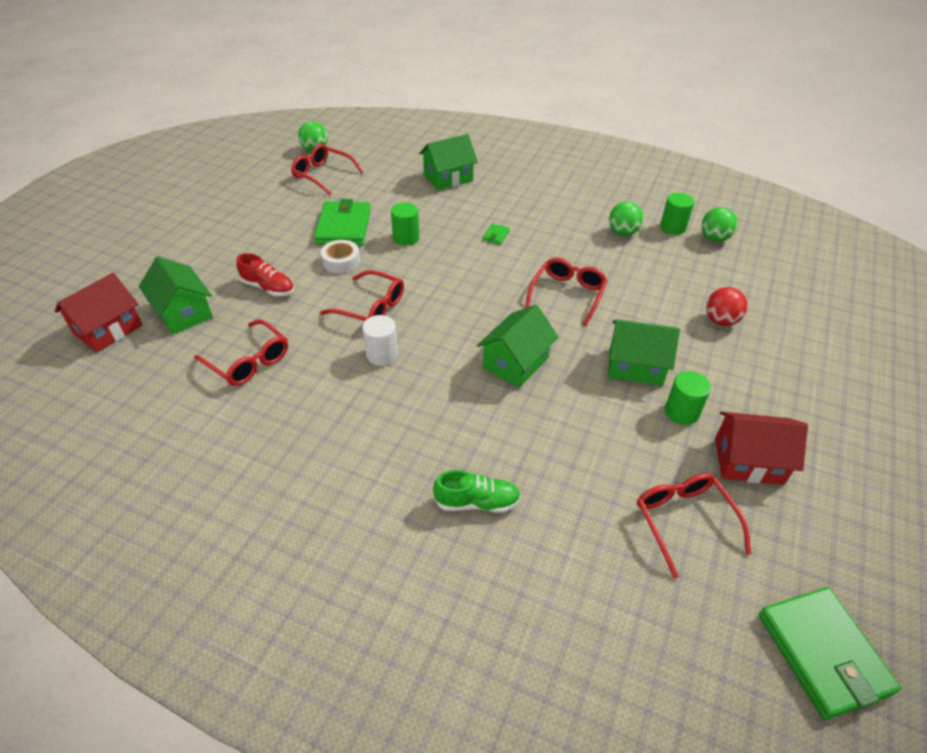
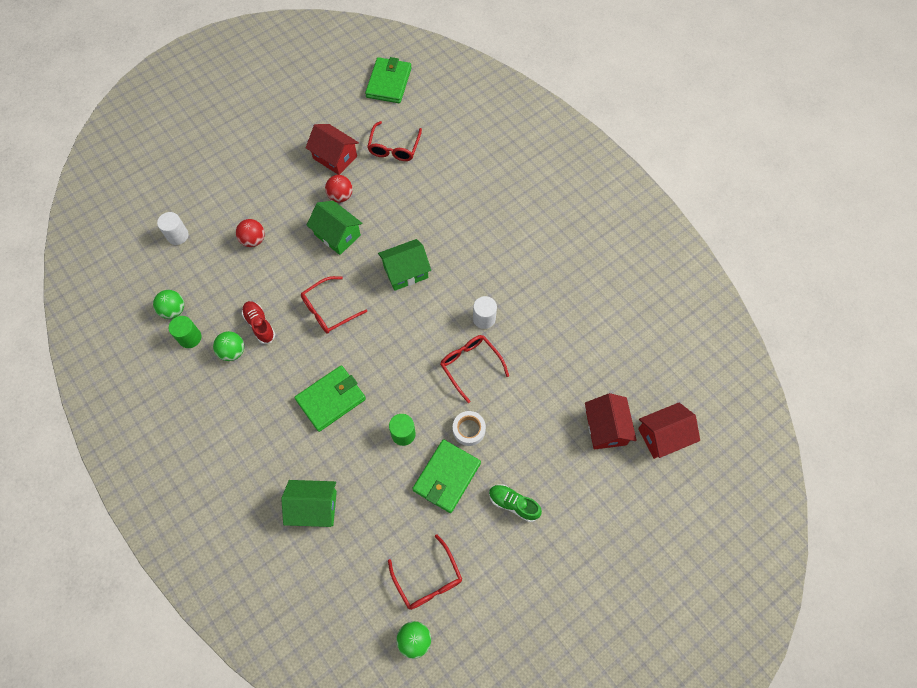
camera: 150 degrees left, 20 degrees up
(183, 312) = (606, 428): green house -> red house
(249, 361) = (571, 355): red glasses -> none
(268, 288) = (536, 425): red shoe -> red shoe (259, 325)
(477, 502) = (484, 200): green shoe -> green shoe (513, 504)
(496, 235) = (331, 399): green wallet -> green wallet, size x2.43
(681, 412) = (340, 196): green cylinder -> red ball
(800, 292) = (177, 235): none -> white cylinder

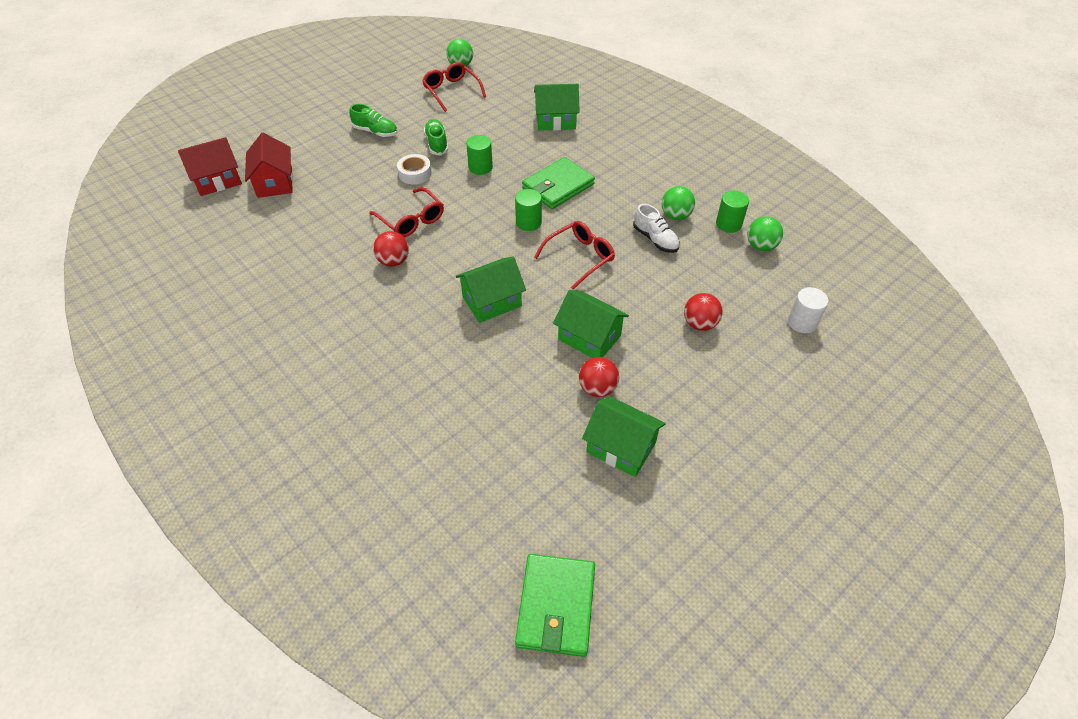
camera: 175 degrees right, 15 degrees down
(259, 325) = (655, 239): red shoe -> white shoe
(335, 157) = (621, 447): red house -> green house
(365, 354) = (528, 222): none -> green cylinder
(394, 148) = (528, 471): red glasses -> none
(446, 477) = (437, 144): green wallet -> green shoe
(484, 318) = (393, 261): white cylinder -> red ball

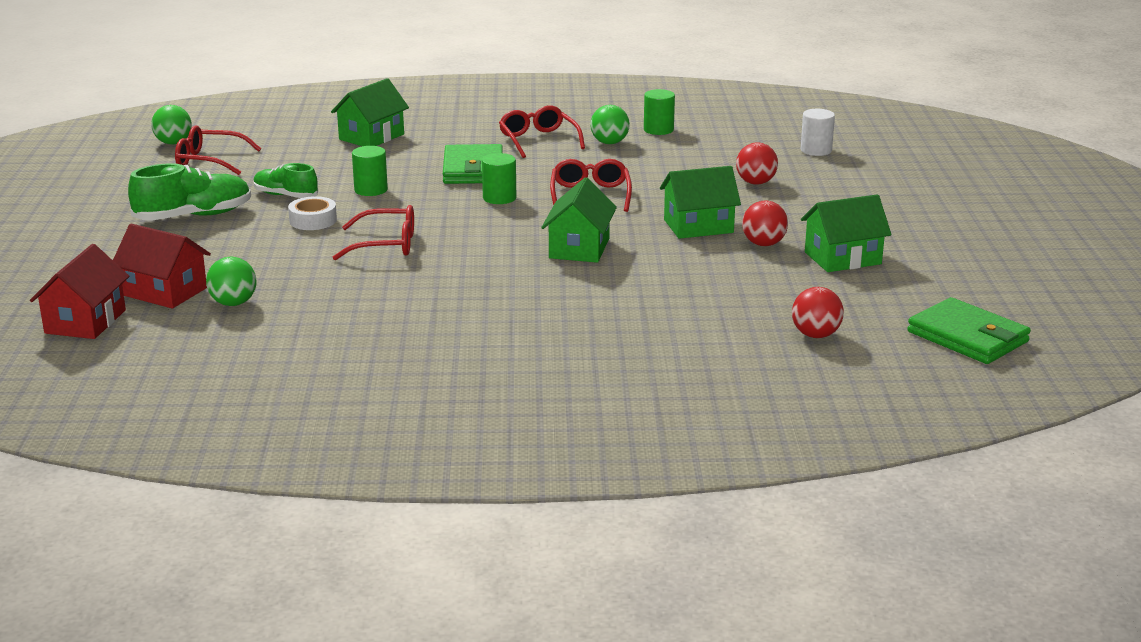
camera: 50 degrees left, 25 degrees down
(375, 132) = (193, 216): green shoe -> green shoe, size x1.55
(393, 261) = (433, 272): red ball -> red ball (815, 335)
(637, 184) = (538, 140): none -> red glasses
(655, 239) = (625, 160): white shoe -> none
(761, 246) = (707, 130): green ball -> green ball (233, 303)

